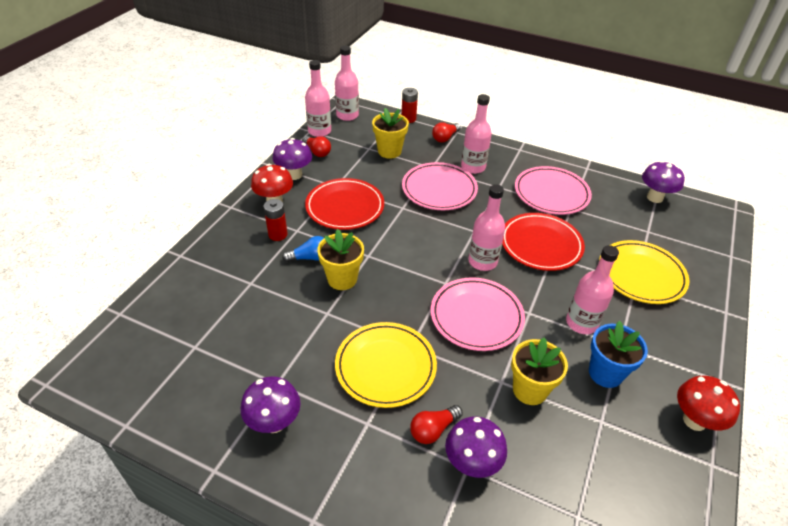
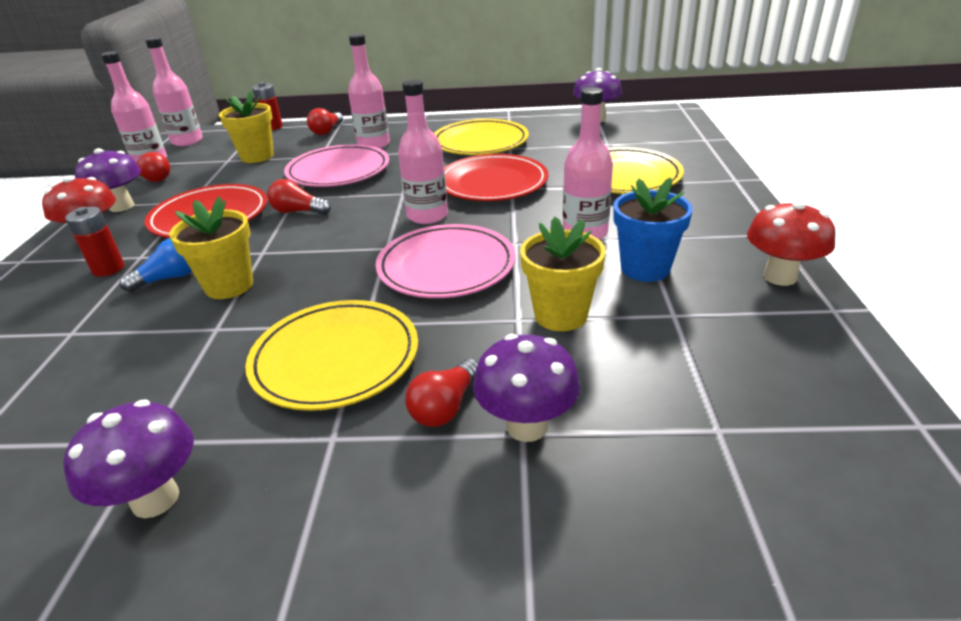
camera: 20 degrees left, 10 degrees down
(400, 223) = (298, 211): none -> red light bulb
(551, 193) = (480, 142): pink plate -> yellow plate

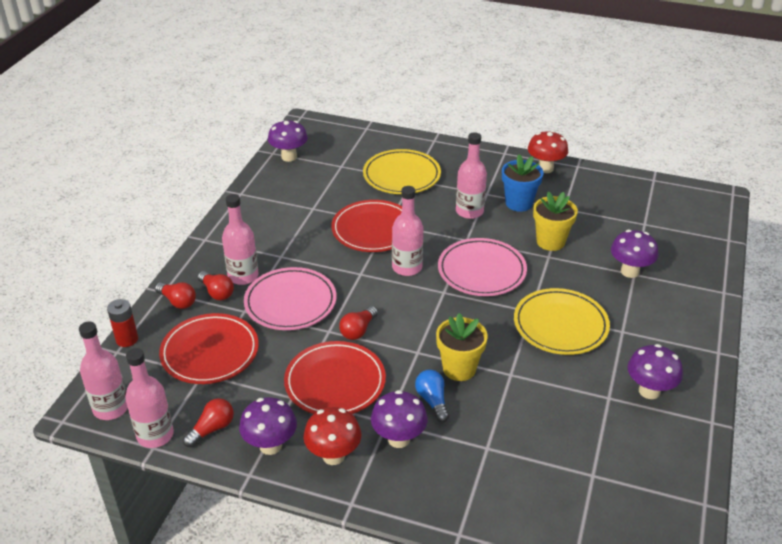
camera: 75 degrees left, 5 degrees up
(108, 269) = (398, 439): red battery -> purple mushroom
(257, 156) = (210, 352): yellow flower pot -> red plate
(445, 407) = (610, 292): red light bulb -> red light bulb (217, 292)
(480, 142) = (289, 219): yellow plate -> none

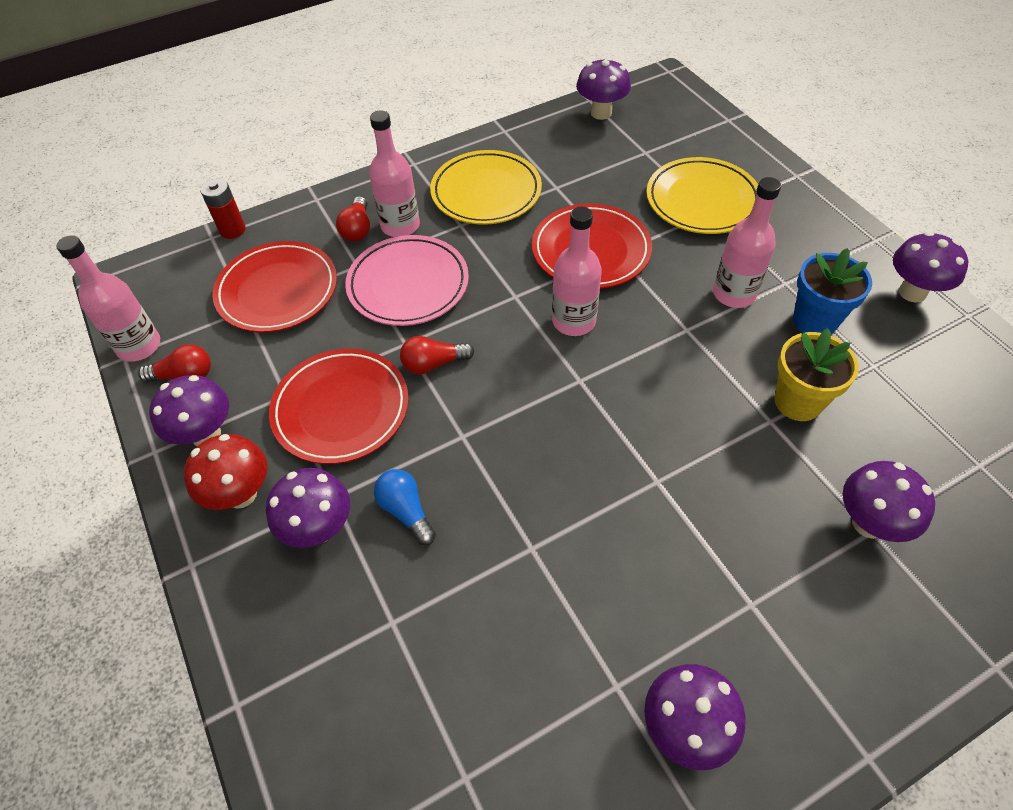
camera: 45 degrees right, 15 degrees up
(111, 408) = (142, 292): pink bottle -> none
(178, 301) = (315, 217): red light bulb -> none
(432, 401) = (406, 511): blue light bulb -> blue light bulb turned 60 degrees counterclockwise
(459, 369) = (481, 493): yellow flower pot -> none
(481, 271) = (657, 383): pink plate -> none
(545, 168) = (912, 292): red mushroom -> purple mushroom
(560, 325) = (673, 530): yellow plate -> yellow plate (486, 192)

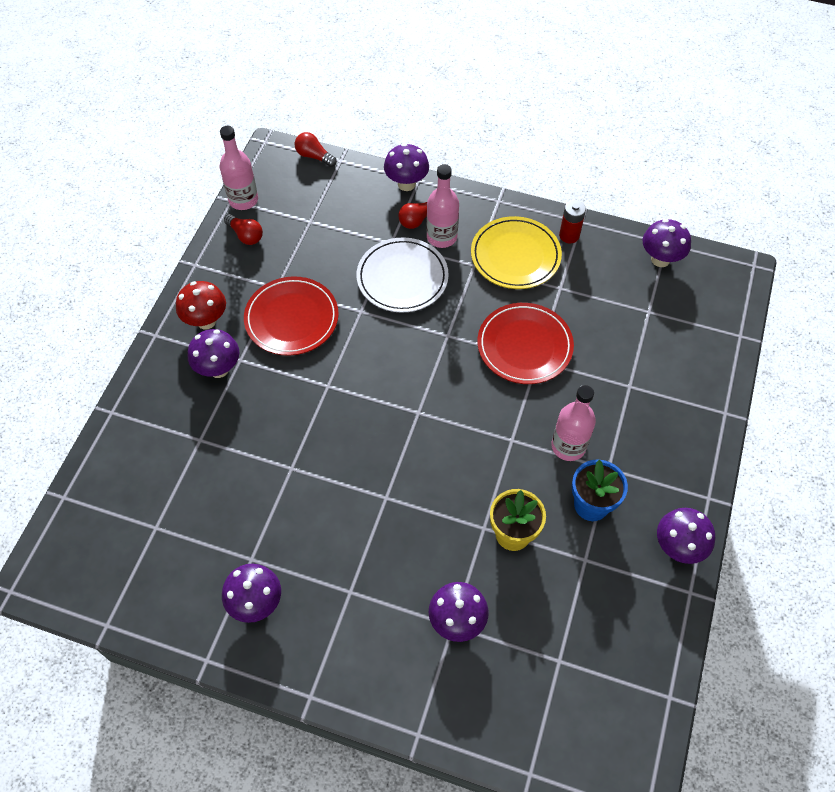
camera: 45 degrees right, 5 degrees up
(206, 434) = (223, 276): purple mushroom -> purple mushroom (406, 184)
(232, 230) = (355, 165): red battery -> red battery (569, 235)
(277, 291) = (336, 223): red plate -> none
(406, 511) = (261, 397): blue light bulb -> none
(408, 284) = (402, 278): pink plate -> white plate
(433, 364) = (360, 335): red light bulb -> red light bulb (314, 156)
(574, 321) = (458, 378): pink bottle -> none
(702, 200) = (636, 374): yellow plate -> none

